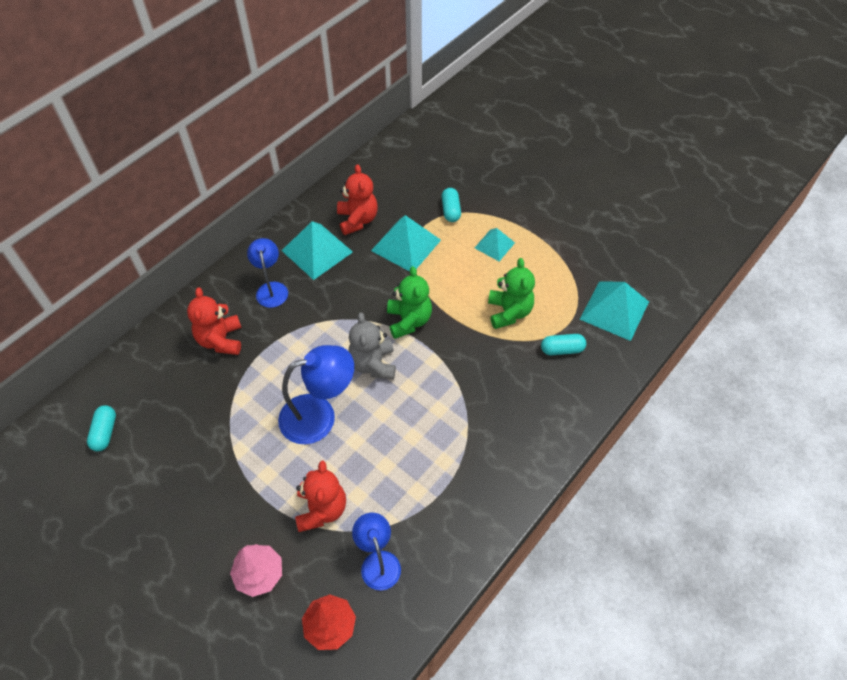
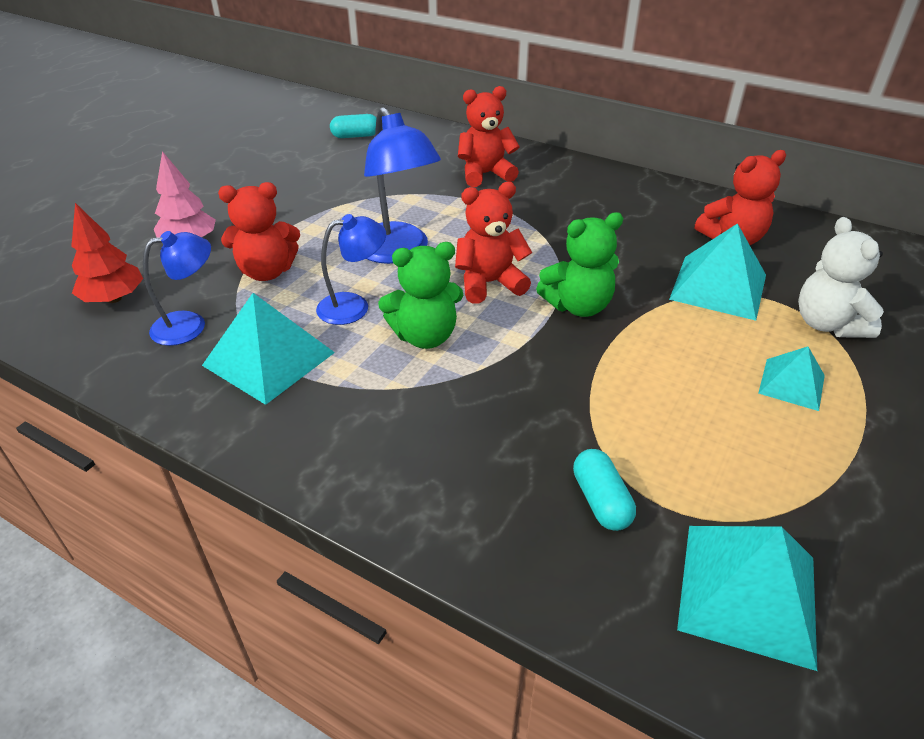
camera: 80 degrees right, 15 degrees down
(271, 289) = (573, 193): blue lamp -> blue lamp (354, 306)
(317, 251) = (653, 215): turquoise pyramid -> turquoise pyramid (269, 358)
(373, 364) = (489, 283): grey teddy bear -> red teddy bear
(451, 210) = (827, 324): turquoise capsule -> white teddy bear
(509, 312) = (651, 416): green teddy bear -> green teddy bear (425, 336)

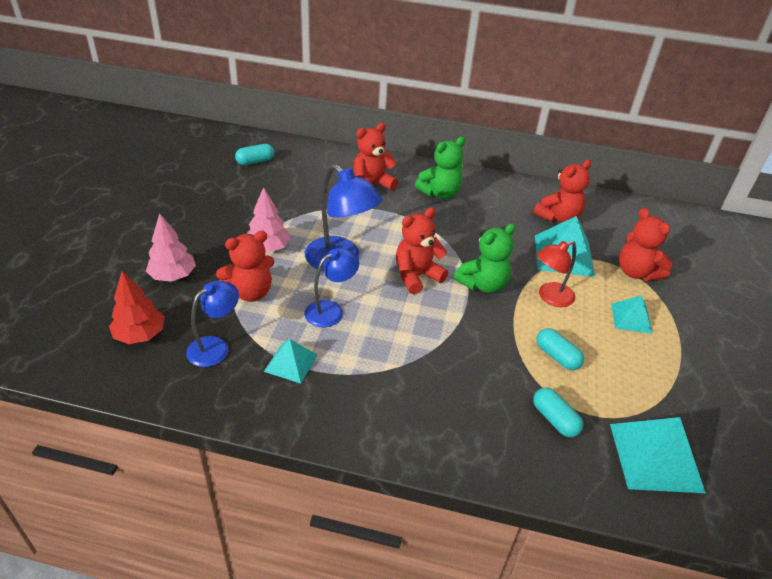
camera: 20 degrees left, 0 degrees up
(269, 358) = (291, 363): turquoise pyramid -> turquoise pyramid, size x0.59
(317, 227) = (268, 248): none -> pink tree
(425, 336) = (392, 325): green teddy bear -> green teddy bear (440, 193)
(646, 415) = (557, 356): none -> turquoise capsule
(671, 336) = (550, 297): none -> red lamp
(827, 324) = (636, 272): white teddy bear -> red teddy bear

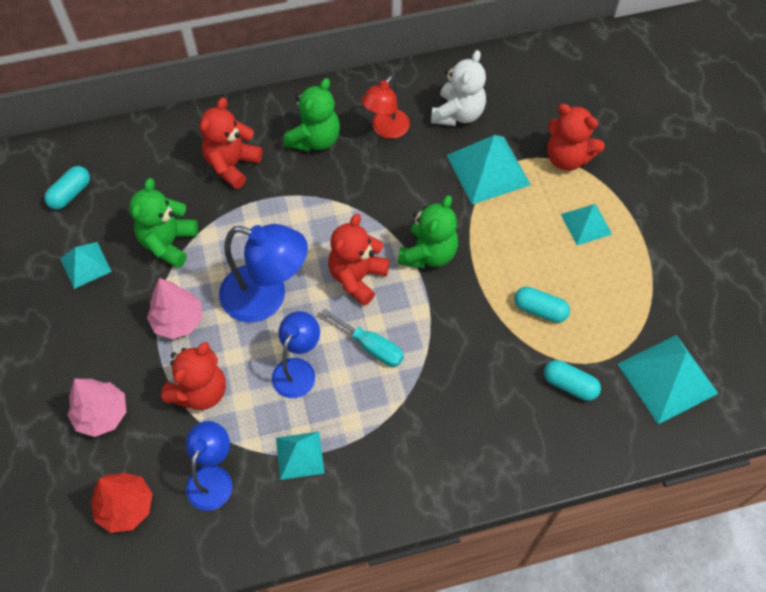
camera: 25 degrees left, 20 degrees up
(233, 197) = (85, 265): none -> turquoise pyramid
(296, 207) = (168, 243): none -> green teddy bear
(398, 321) = (371, 347): none -> turquoise screwdriver
(550, 297) = (500, 236): red lamp -> red lamp (386, 129)
(558, 217) = (458, 114): red teddy bear -> white teddy bear

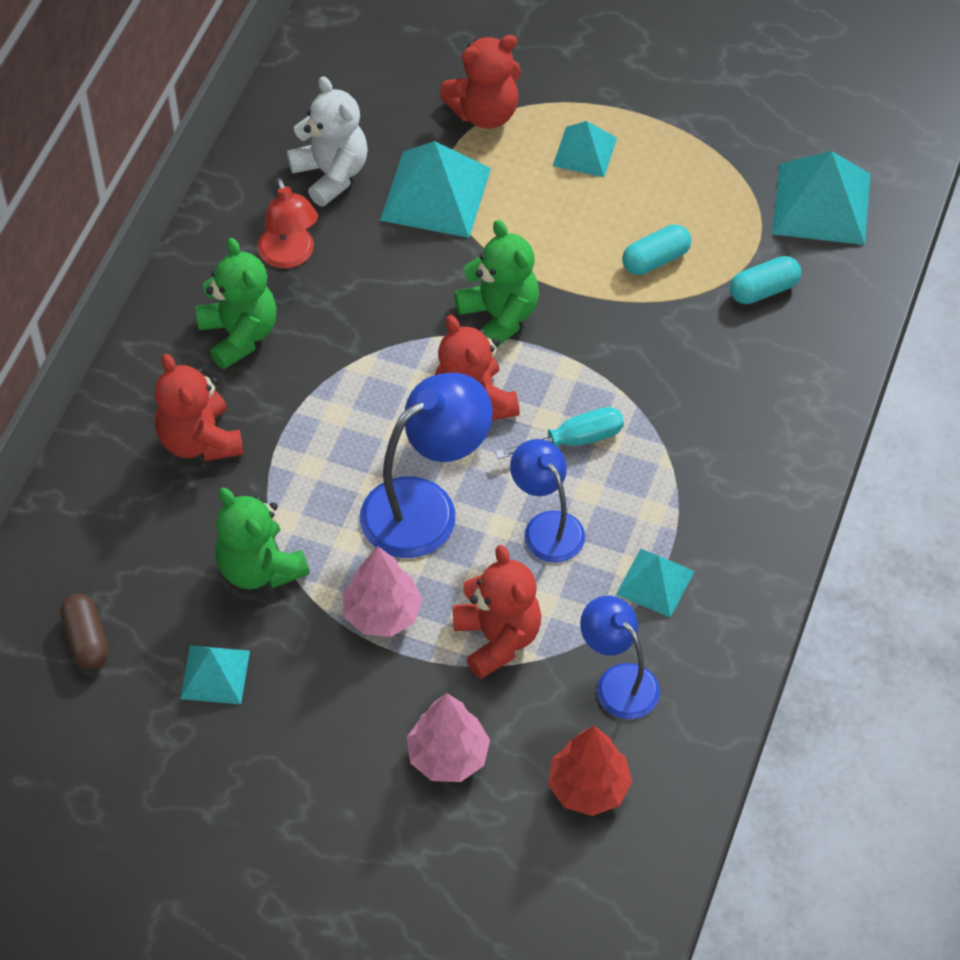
camera: 55 degrees left, 5 degrees down
(70, 194) = (86, 640): turquoise capsule -> brown capsule

